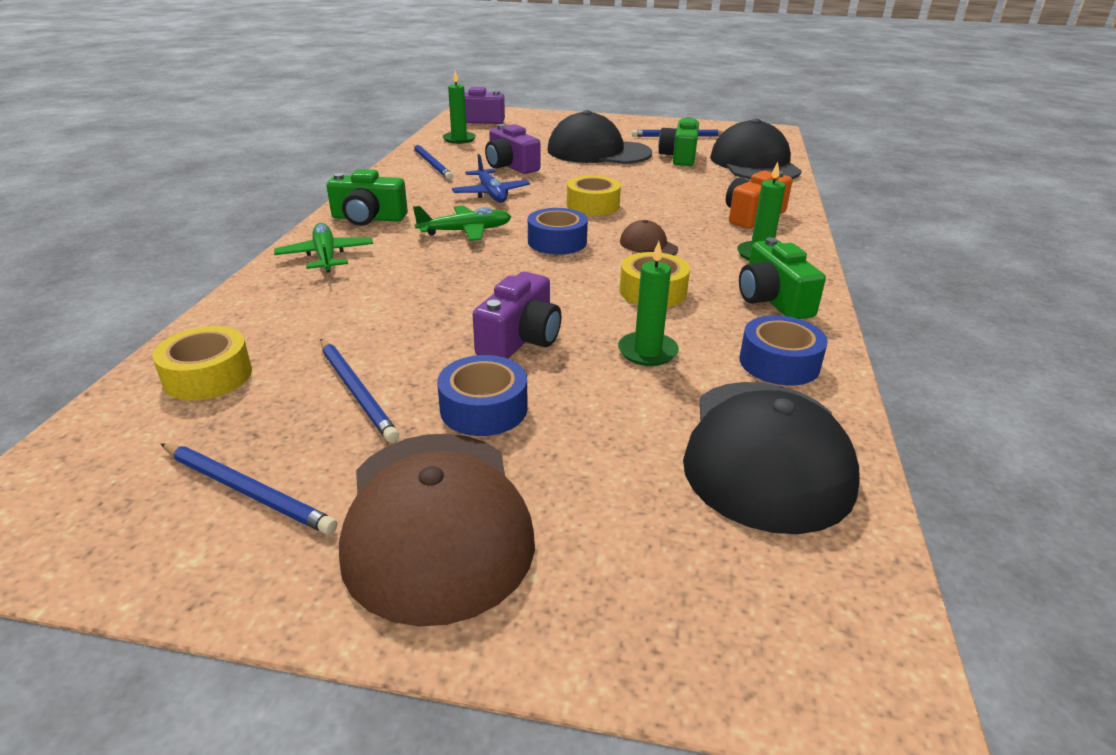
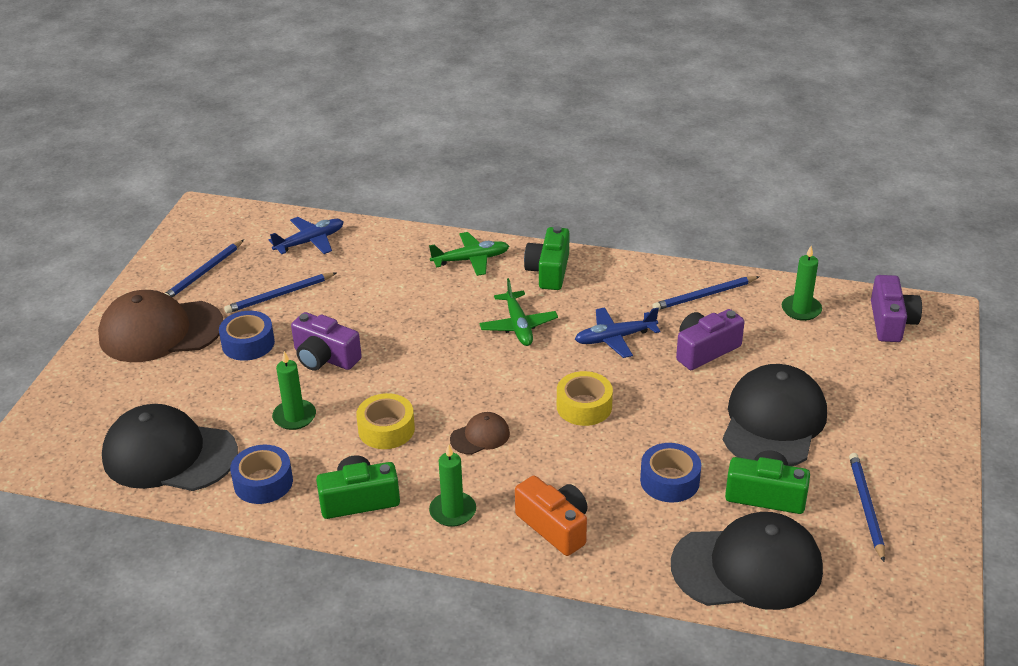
camera: 95 degrees right, 5 degrees up
(208, 376) = (310, 242): yellow tape -> blue plane
(557, 242) = (492, 379): blue tape -> blue tape (669, 481)

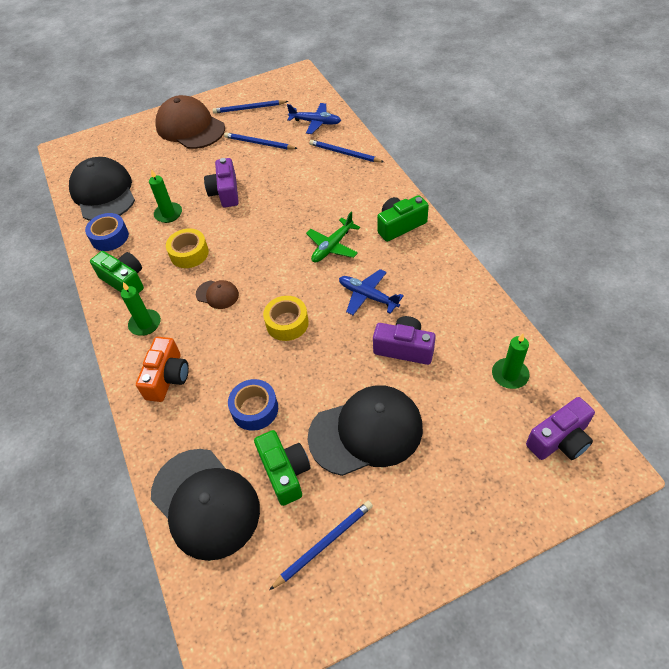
camera: 55 degrees right, 15 degrees up
(248, 343) = (210, 160): blue tape -> none
(471, 260) = (371, 188): green plane -> none
(704, 296) = (462, 312): blue pencil -> blue pencil (344, 153)

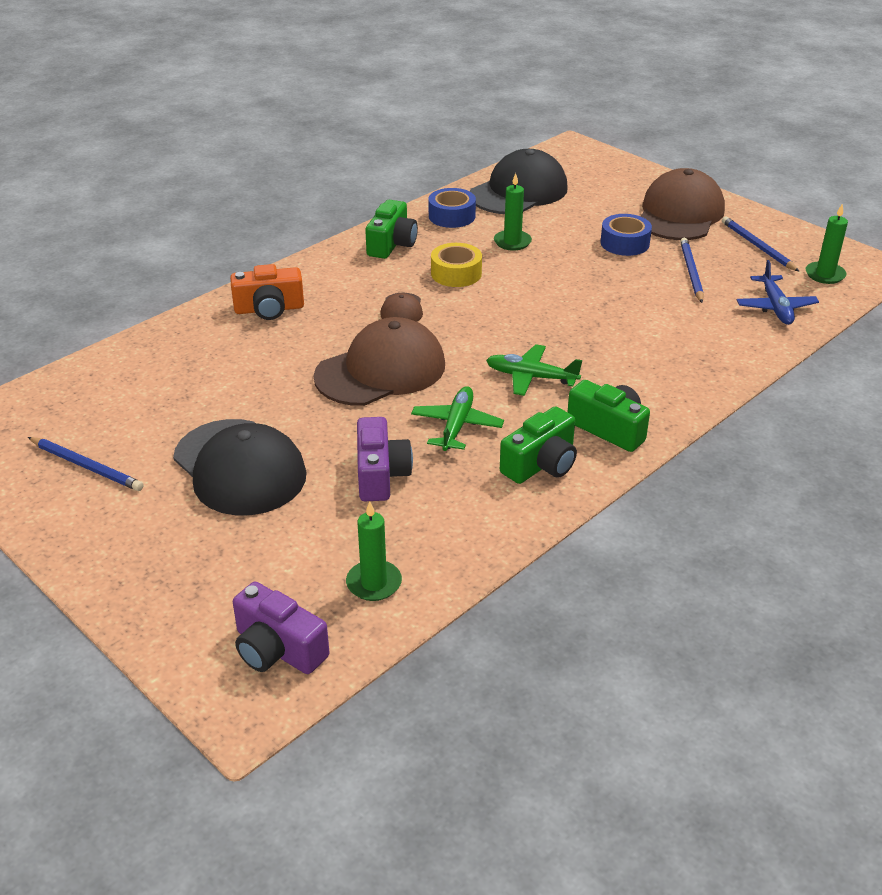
camera: 65 degrees right, 15 degrees down
(145, 324) = (336, 274): green candle -> green candle (825, 275)
(205, 503) = (121, 374): black cap -> none
(225, 192) = (577, 271): purple camera -> none
(255, 409) = (246, 377): blue tape -> blue tape (624, 243)
(285, 472) = (169, 418): green camera -> green camera (541, 464)
(287, 323) = (381, 370): yellow tape -> brown cap
(344, 153) = (727, 347): blue pencil -> none
(368, 296) = (456, 426): blue plane -> green plane

